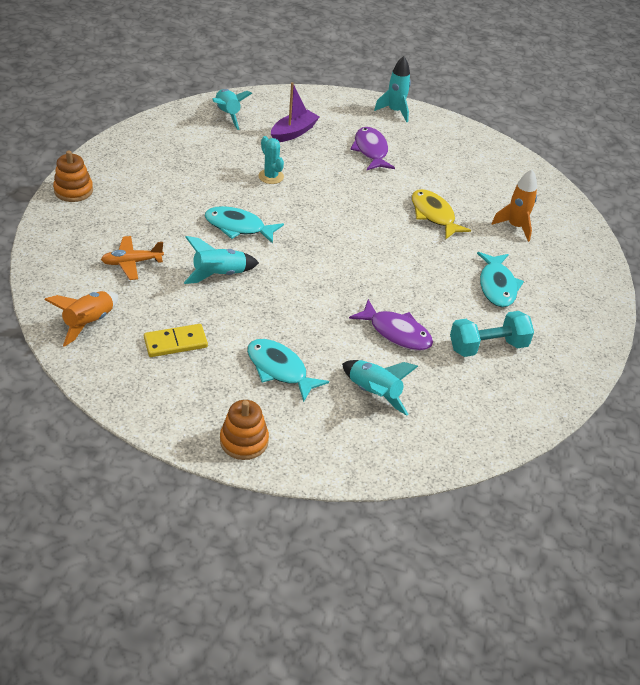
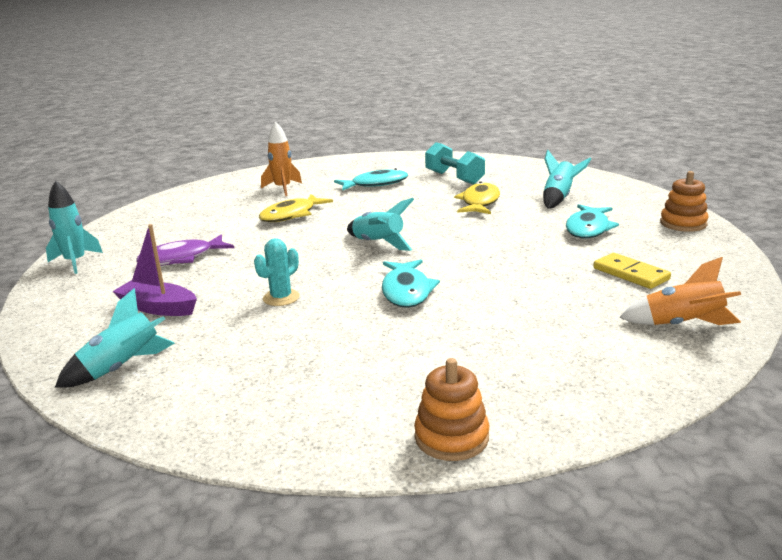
camera: 105 degrees left, 20 degrees down
(132, 262) = (550, 333): orange plane -> none
(219, 274) = (502, 280): turquoise rocket -> turquoise rocket (378, 243)
(396, 332) = (479, 202): purple fish -> yellow fish

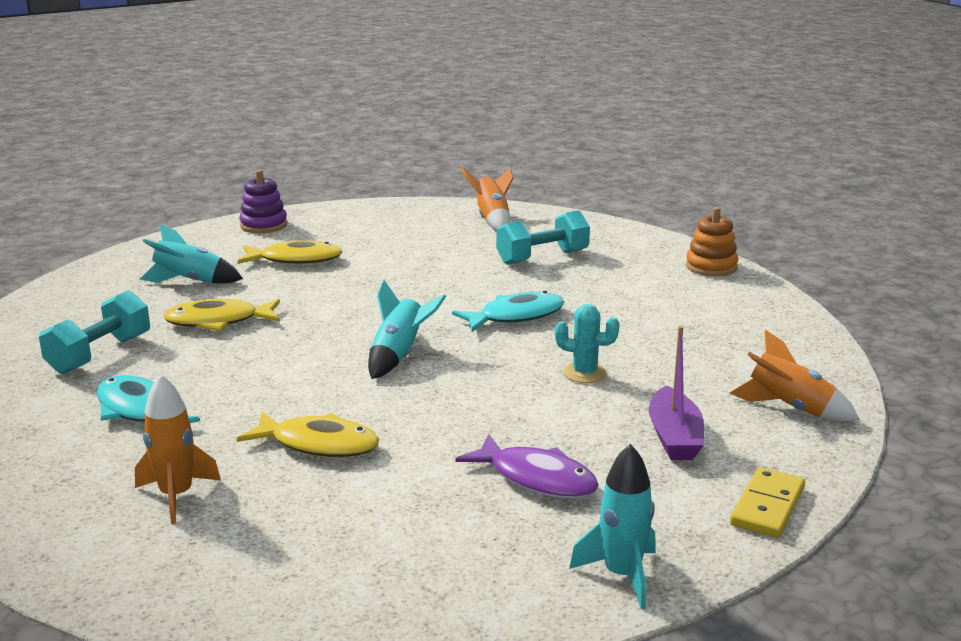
camera: 115 degrees left, 0 degrees up
(122, 367) = (789, 408): turquoise rocket -> orange rocket
(542, 330) = (542, 258): none -> turquoise dumbbell
(588, 228) = (295, 260): turquoise fish -> yellow fish
(631, 274) = (407, 238): yellow domino -> yellow domino (767, 506)
(683, 223) = (263, 225): orange stacking toy -> purple stacking toy

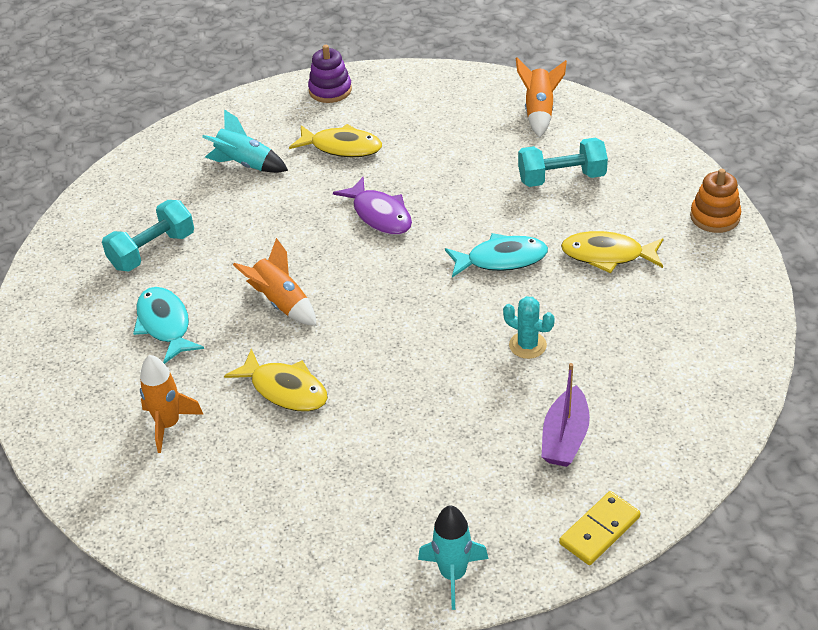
camera: 20 degrees right, 20 degrees up
(218, 321) = (253, 224): yellow fish -> yellow fish (607, 255)
(399, 355) = (383, 294): turquoise rocket -> none
(537, 479) = (434, 462): purple fish -> purple fish (379, 215)
(789, 408) = (681, 422): orange rocket -> orange rocket (281, 302)

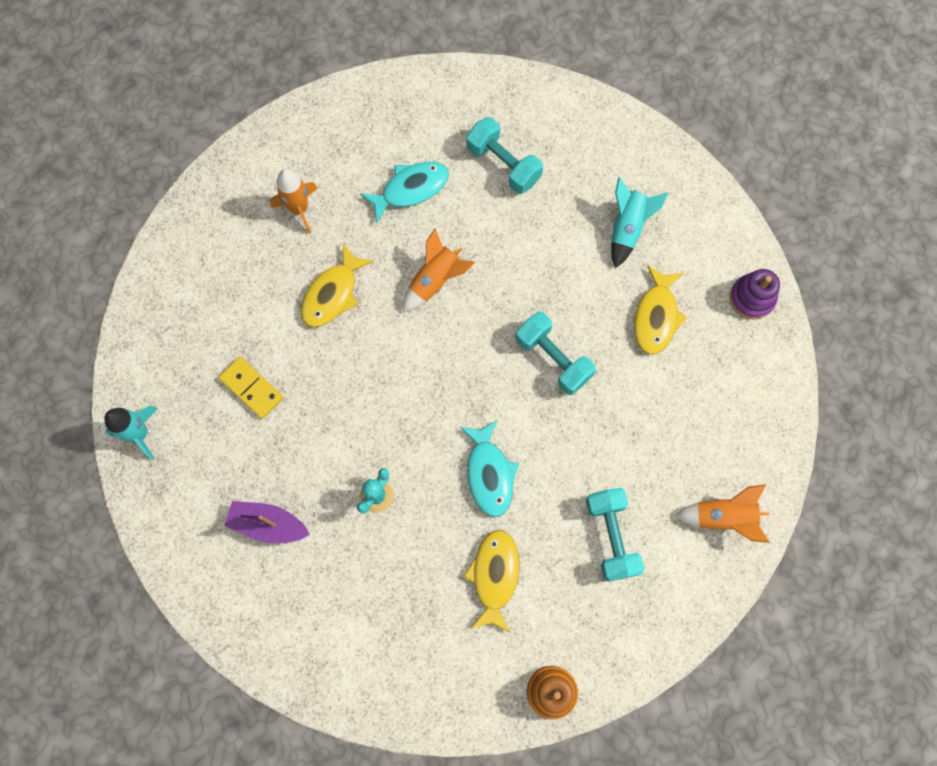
camera: 85 degrees right, 30 degrees up
(379, 215) = (553, 358): purple fish -> turquoise dumbbell
(599, 530) = (172, 547): yellow domino -> yellow domino (251, 388)

